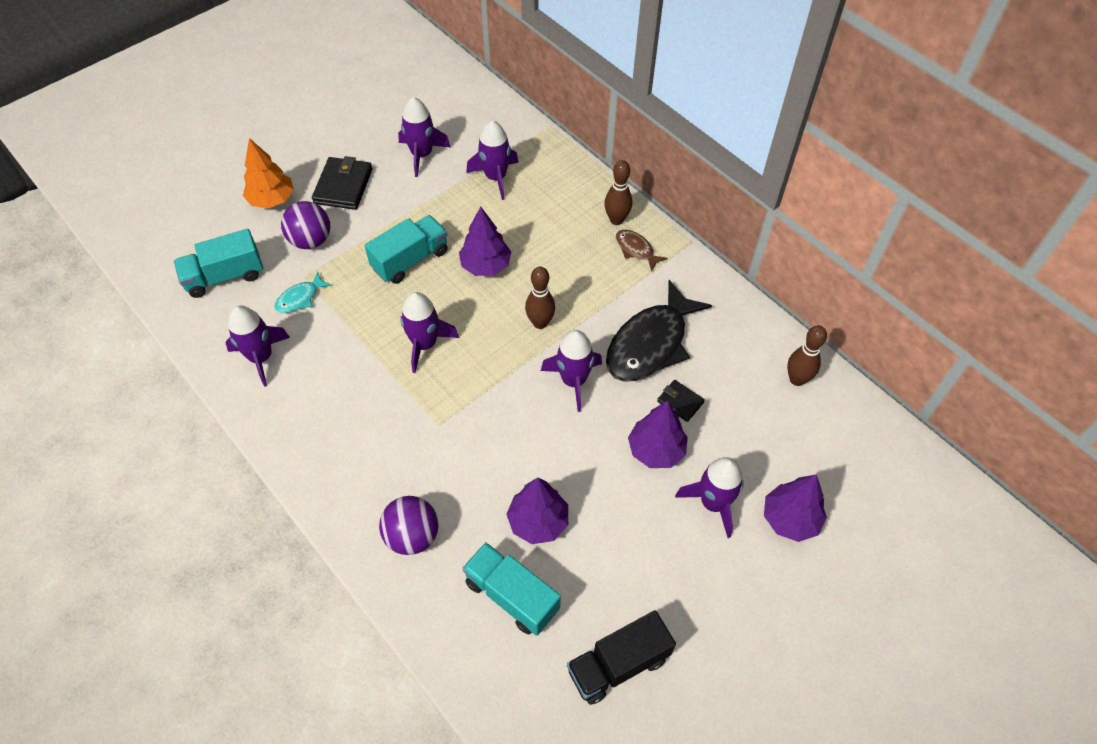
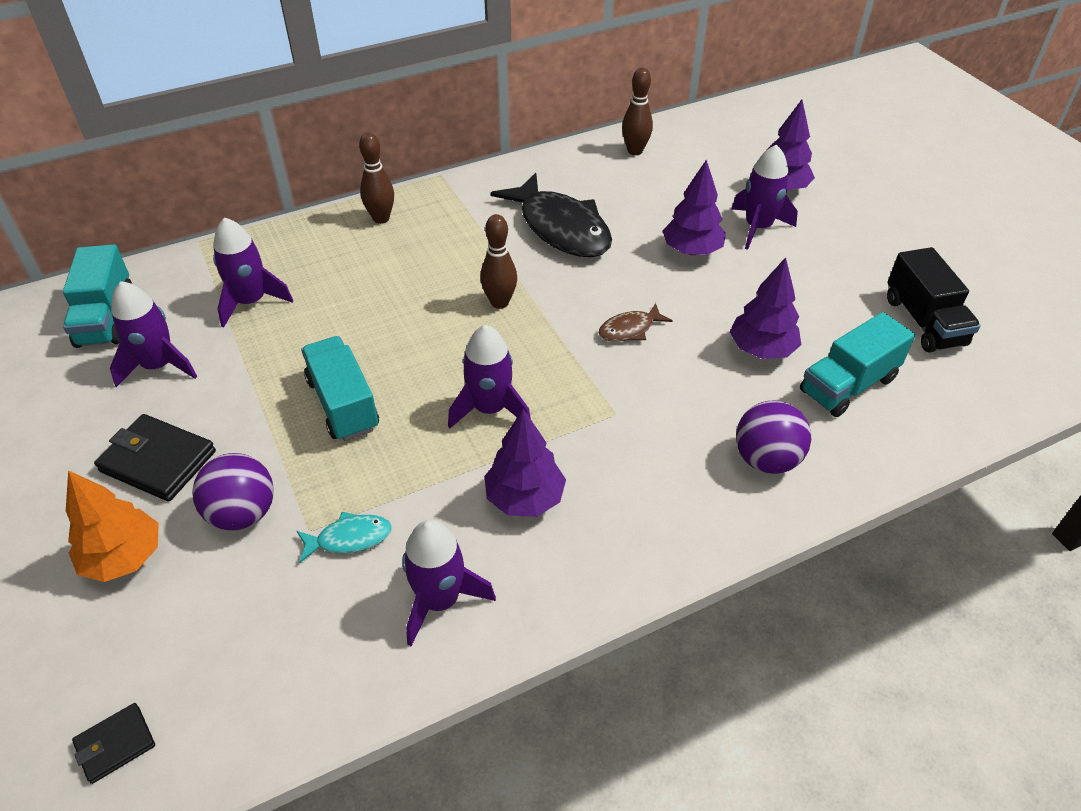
camera: 75 degrees left, 10 degrees down
(225, 276) = (252, 641): turquoise truck -> turquoise truck (106, 318)
(300, 298) = (349, 538): turquoise fish -> turquoise fish turned 75 degrees counterclockwise
(485, 266) = (391, 334): purple tree -> purple tree (525, 498)
(573, 381) = (589, 291): purple rocket -> none
(636, 250) = (431, 213): brown fish -> brown fish (630, 329)
(680, 402) = (639, 224): black wallet -> black wallet (115, 744)

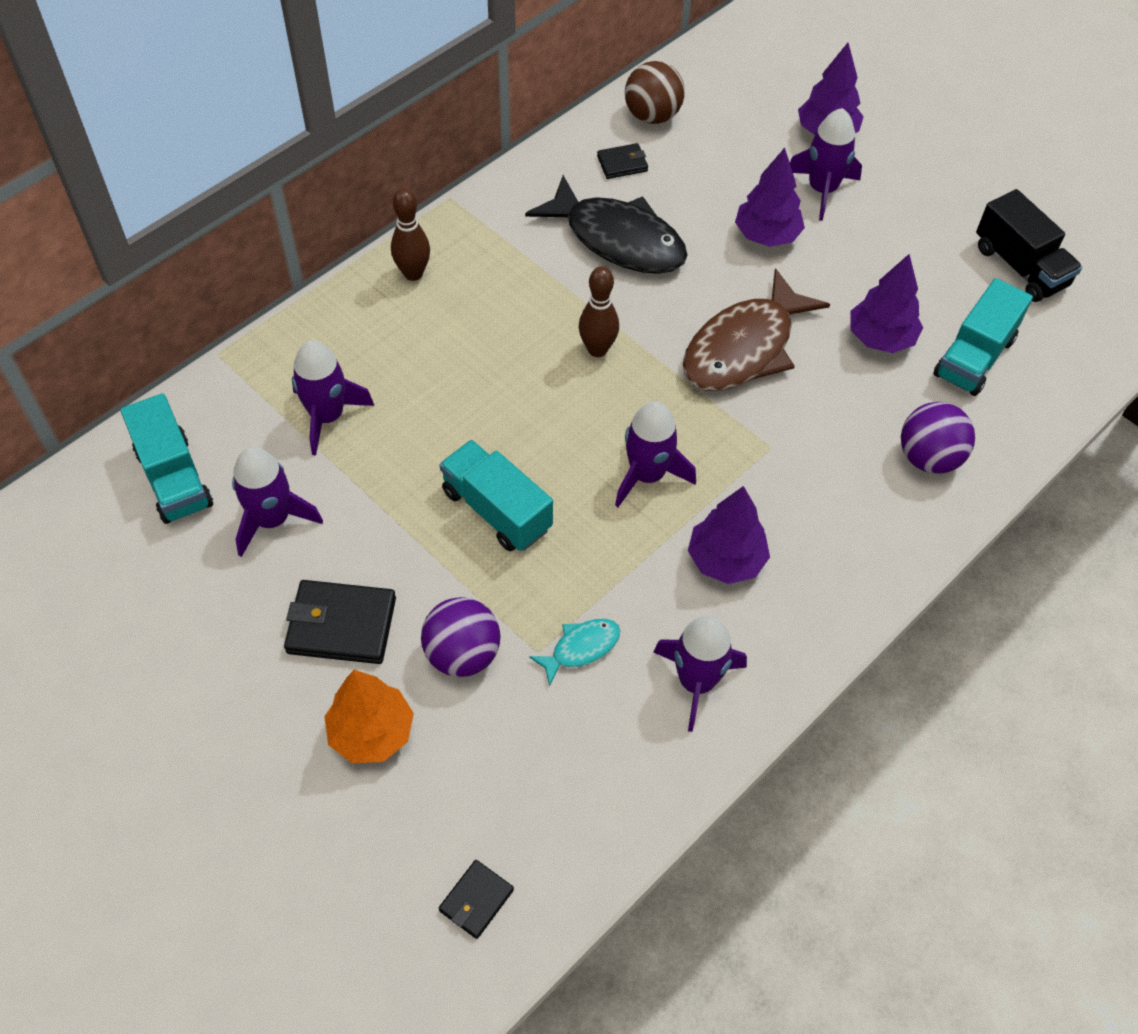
camera: 20 degrees left, 10 degrees up
(592, 178) = (622, 163): none -> black wallet
(630, 329) = (744, 348): brown fish -> brown fish, size x2.16
(635, 151) = (652, 116): brown bowling pin -> brown ball

